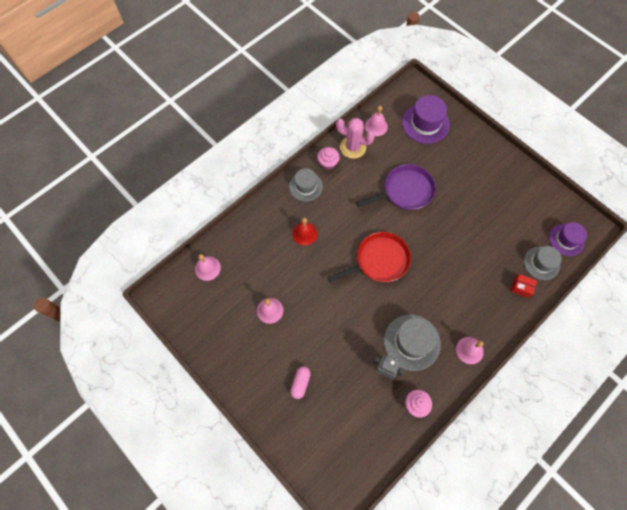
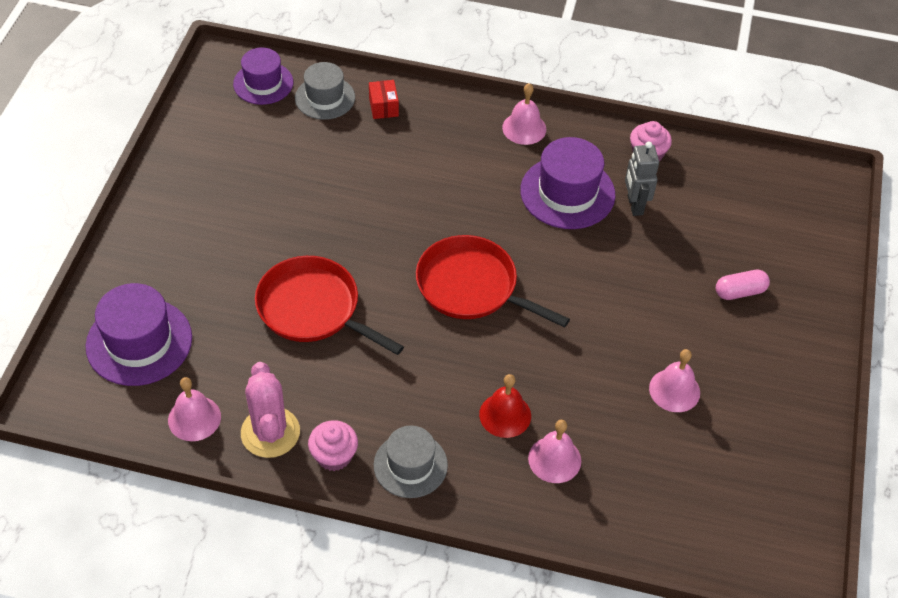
camera: 125 degrees left, 15 degrees down
(207, 268) = (687, 529): pink bell -> pink bell (554, 459)
(405, 191) = (313, 308): purple pan -> red pan
(412, 342) = (567, 193): grey hat -> purple hat

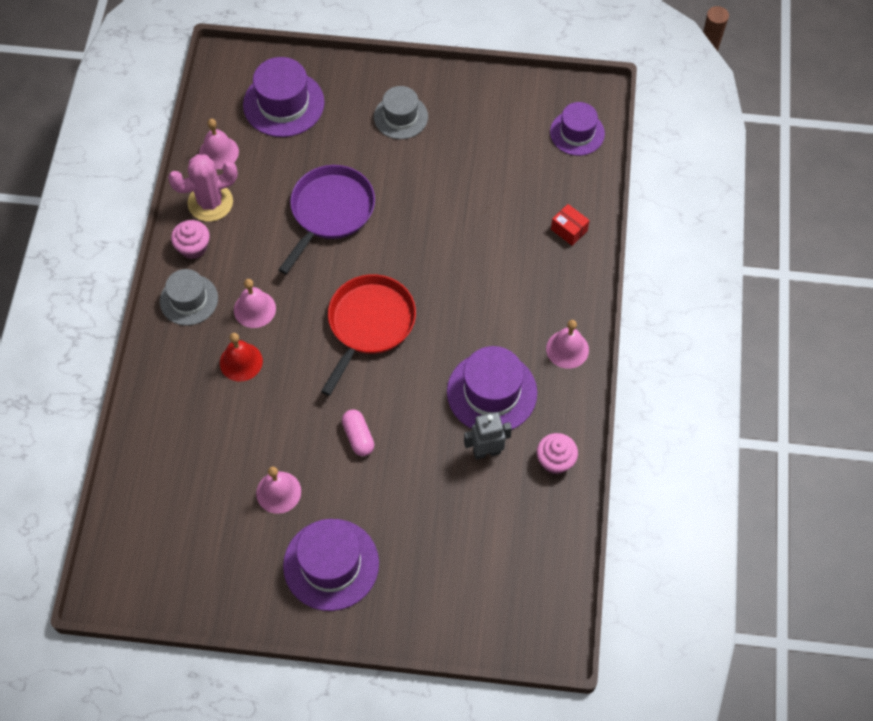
camera: 85 degrees right, 10 degrees up
(313, 308) = (330, 211): red pan -> purple pan
(325, 98) = (570, 182): grey hat -> grey hat (400, 117)
(383, 107) = (569, 230): red box -> red box turned 60 degrees clockwise
(554, 459) = (202, 401): pink bell -> pink bell (254, 309)
(740, 292) = (395, 547): pink capsule -> pink capsule (358, 437)
(759, 349) = (331, 564): none -> purple hat

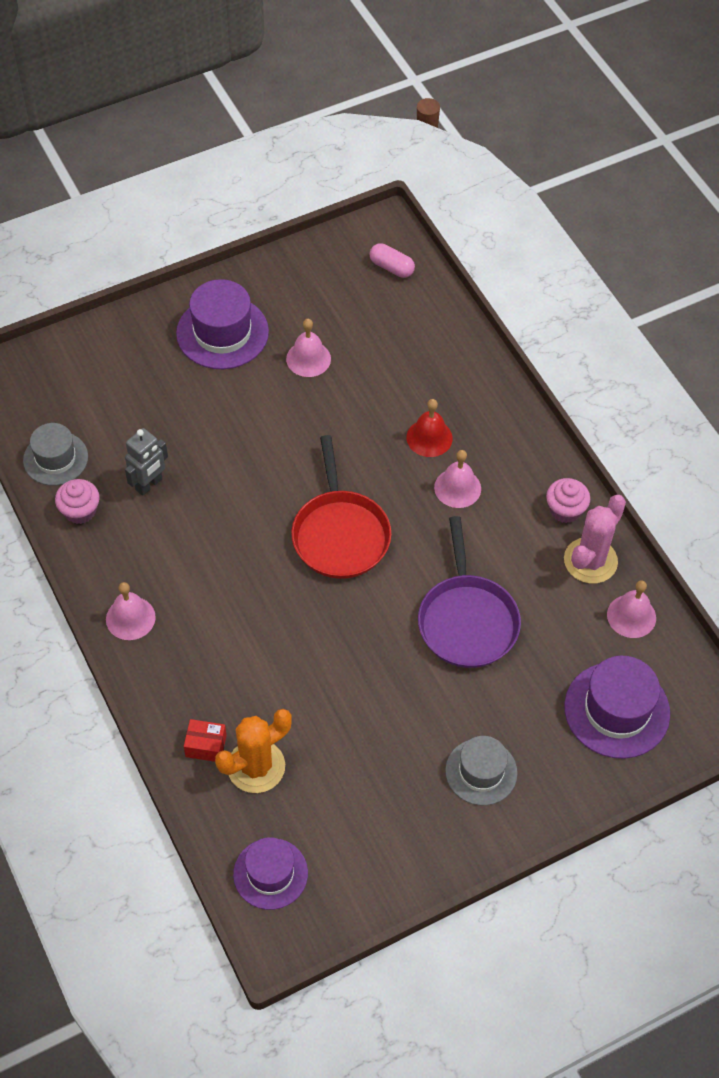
camera: 145 degrees right, 5 degrees down
(189, 300) = (524, 462): grey hat -> grey hat (55, 458)
(358, 437) = (274, 435): pink capsule -> pink capsule (391, 267)
(492, 392) = (178, 537): purple hat -> none
(544, 199) = (256, 766): none -> orange cactus

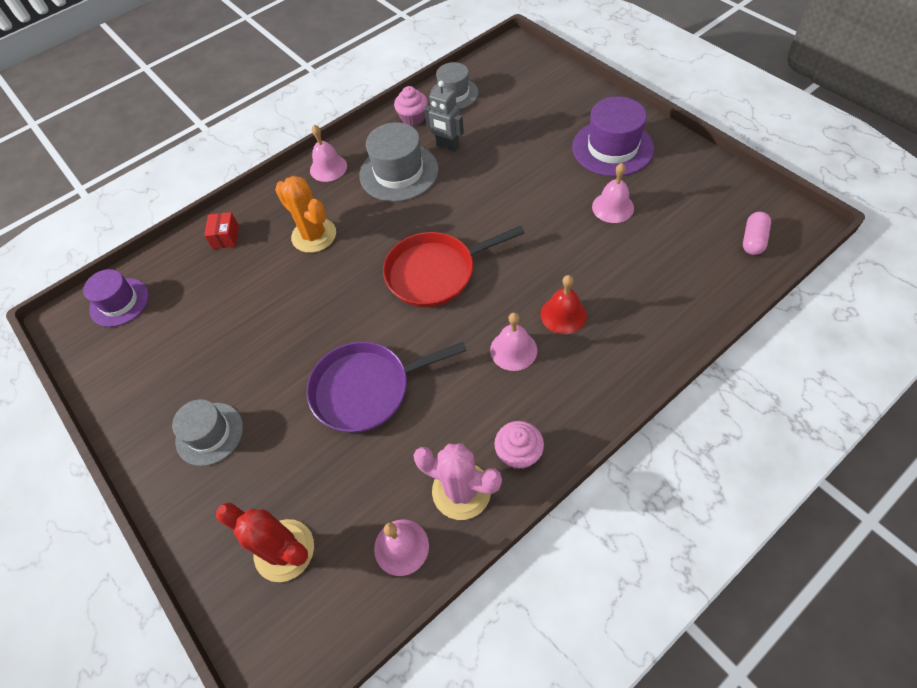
camera: 85 degrees right, 0 degrees up
(172, 543) = (399, 172): none -> grey hat
(256, 766) = (209, 271): orange cactus -> orange cactus (314, 235)
(617, 710) = (284, 550): purple hat -> red cactus

